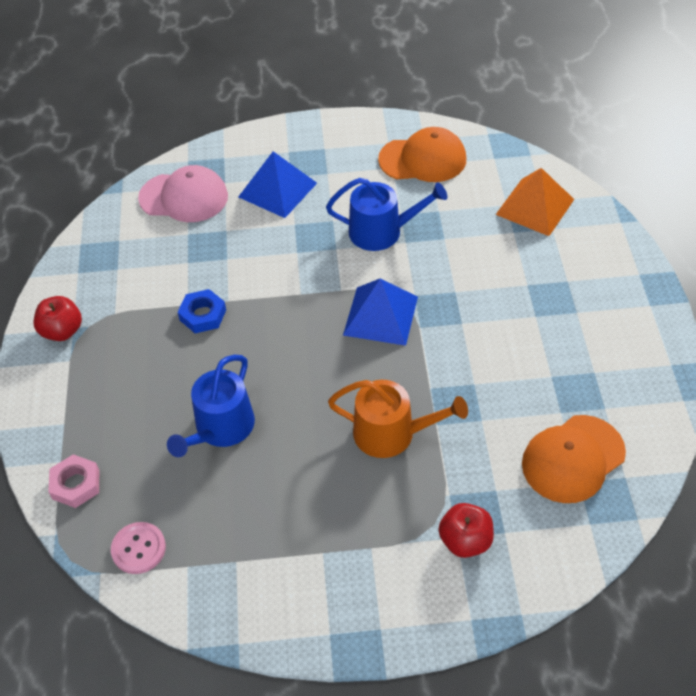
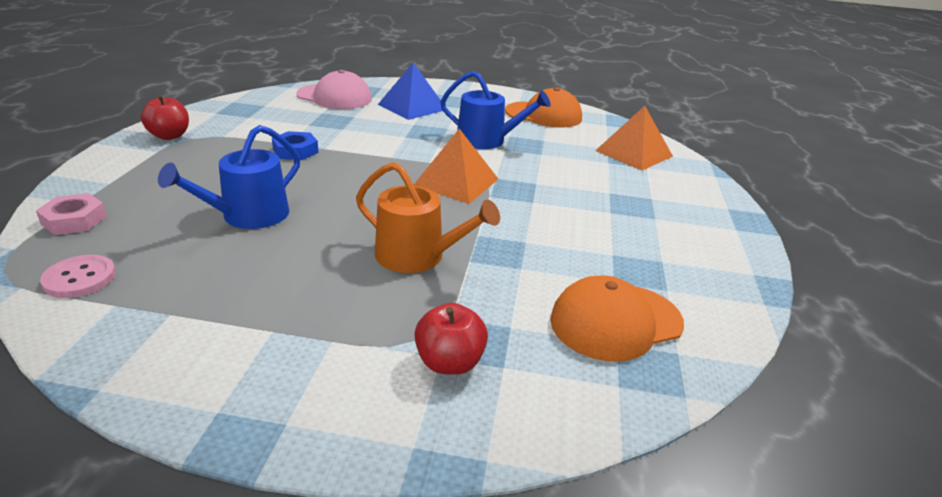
camera: 10 degrees right, 20 degrees down
(381, 316) = (456, 182): blue pyramid -> orange pyramid

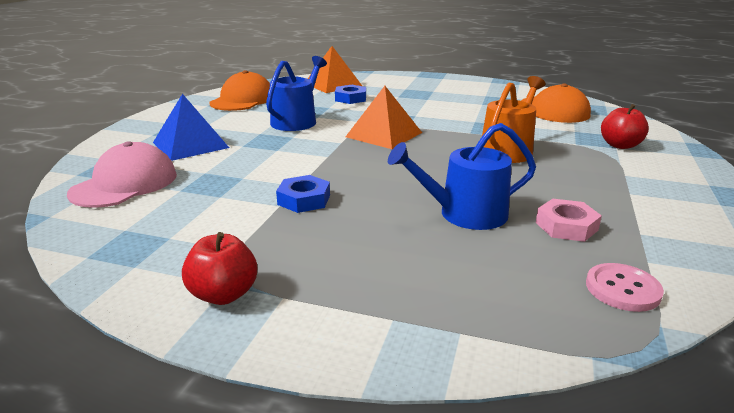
camera: 80 degrees left, 5 degrees down
(74, 220) = (507, 324): pink nut -> pink nut (566, 226)
(248, 216) = (465, 214): blue watering can -> blue watering can turned 120 degrees clockwise
(580, 164) = (350, 98): none -> blue nut

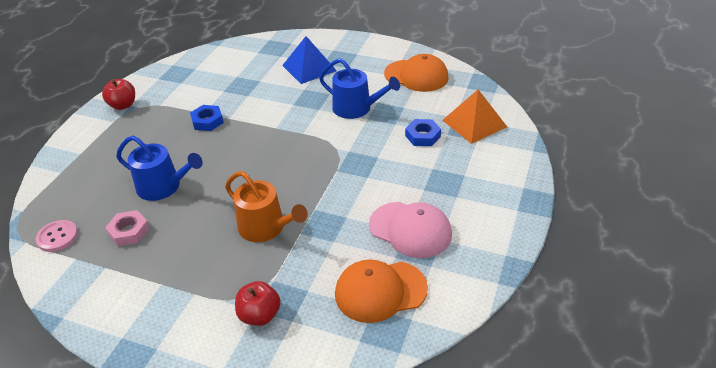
camera: 95 degrees right, 15 degrees up
(125, 184) = (250, 57): pink cap -> pink cap (410, 229)
(384, 134) = (316, 155): orange pyramid -> none
(465, 214) = (163, 187): blue watering can -> blue watering can turned 120 degrees clockwise

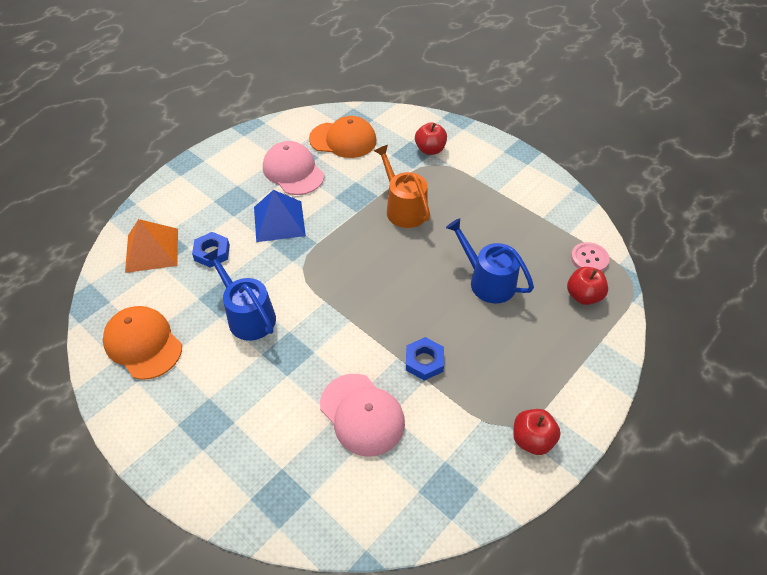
camera: 160 degrees left, 10 degrees up
(70, 201) = (583, 296): none -> red apple
(129, 231) = (523, 243): pink nut -> none
(242, 86) = (362, 414): none -> pink cap
(309, 68) = (258, 418): blue pyramid -> blue pyramid (279, 221)

